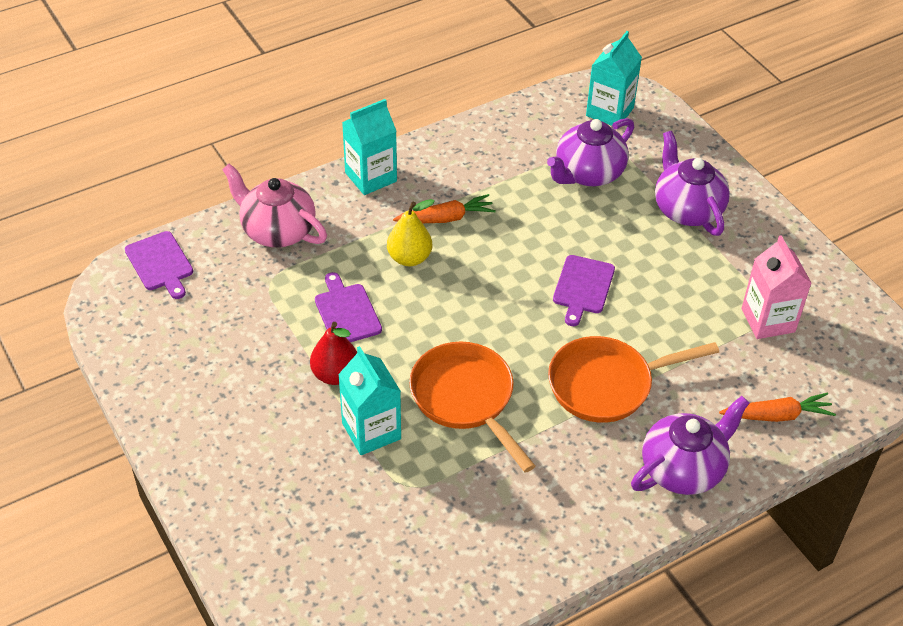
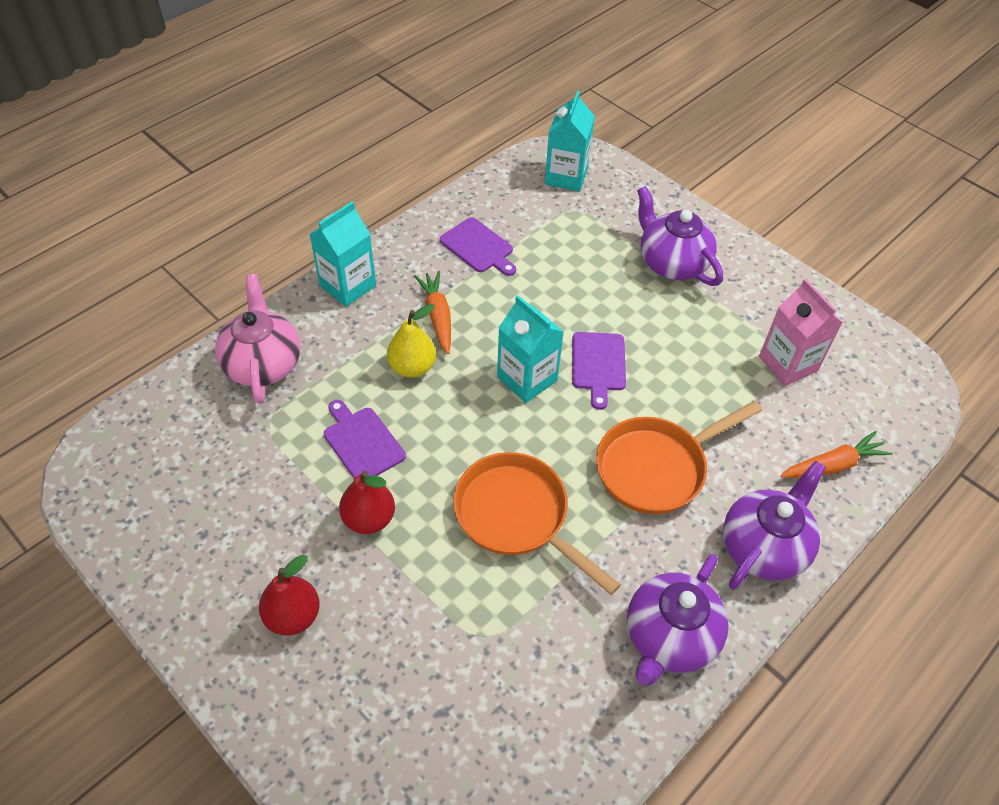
camera: 15 degrees left, 5 degrees up
(160, 263) = (140, 427): purple cutting board -> purple cutting board (478, 247)
(251, 436) = (293, 616): none -> red pear
(277, 231) = (263, 363): pink teapot -> pink teapot turned 60 degrees clockwise
(371, 431) = (426, 578): turquoise carton -> turquoise carton (527, 379)
(445, 218) = (438, 316): orange carrot -> orange carrot turned 75 degrees counterclockwise
(588, 173) = (565, 243): purple teapot -> purple teapot (669, 637)

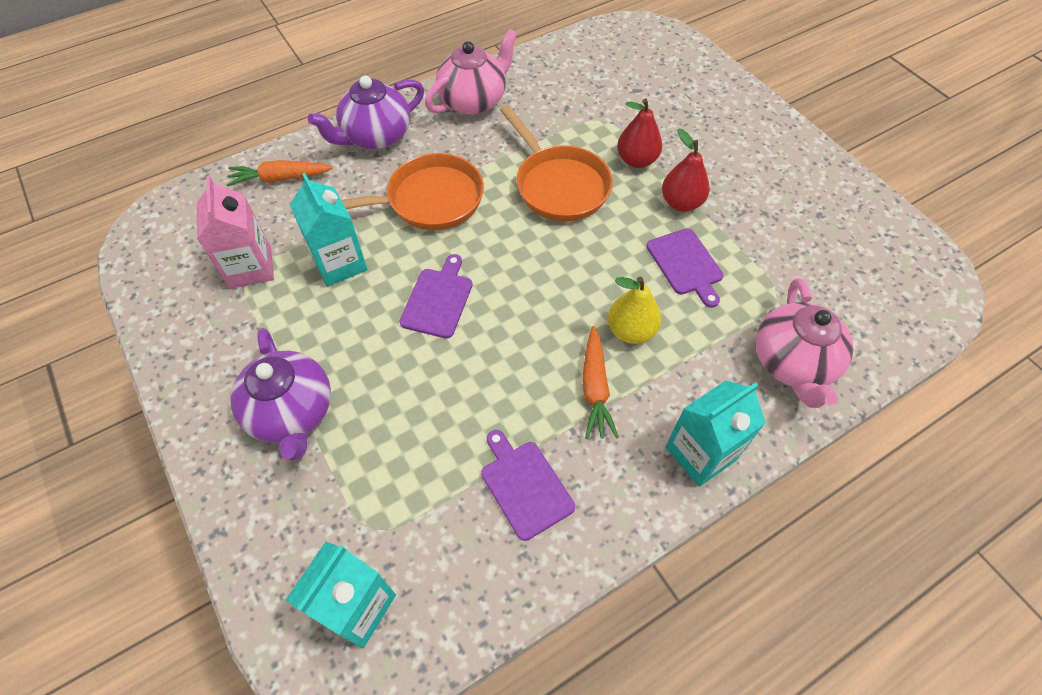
camera: 165 degrees left, 5 degrees up
(293, 616) = (739, 151): red pear -> red pear (636, 160)
(527, 379) = (515, 297): turquoise carton -> turquoise carton (340, 263)
(669, 637) = (474, 100): purple teapot -> pink teapot

